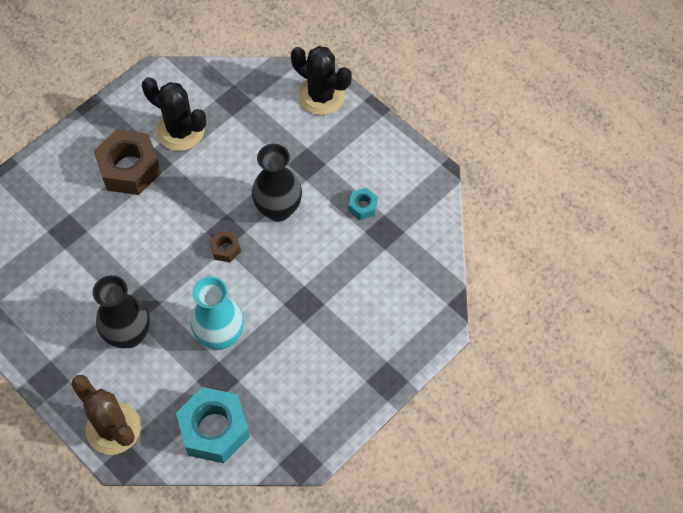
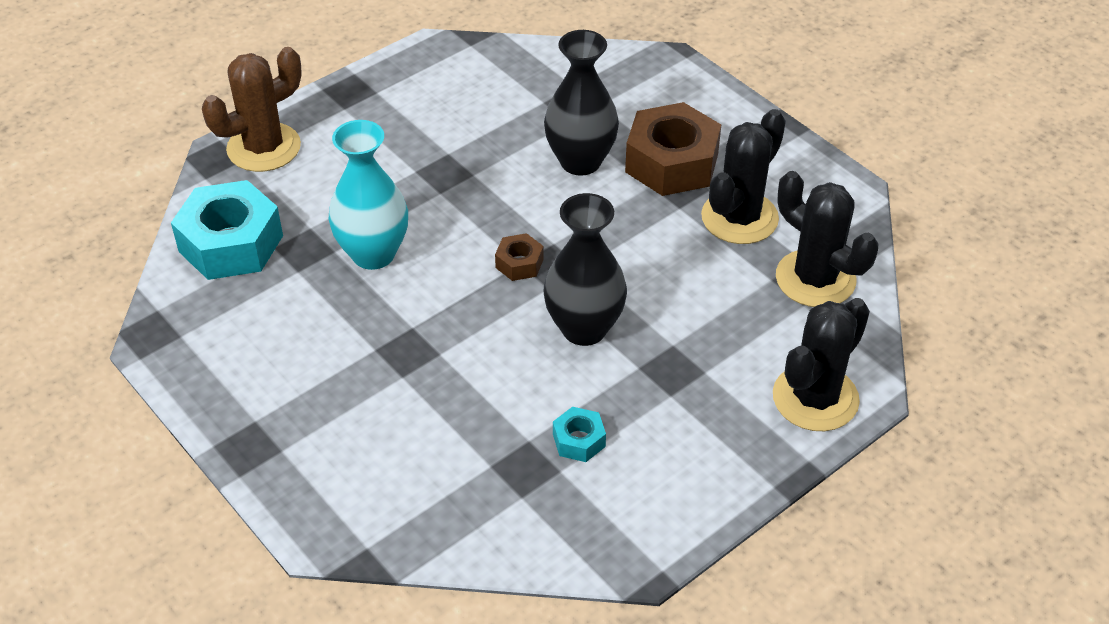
camera: 95 degrees right, 15 degrees down
(129, 335) = (397, 162): black vase -> black vase (580, 161)
(231, 94) = (815, 279): none -> black cactus

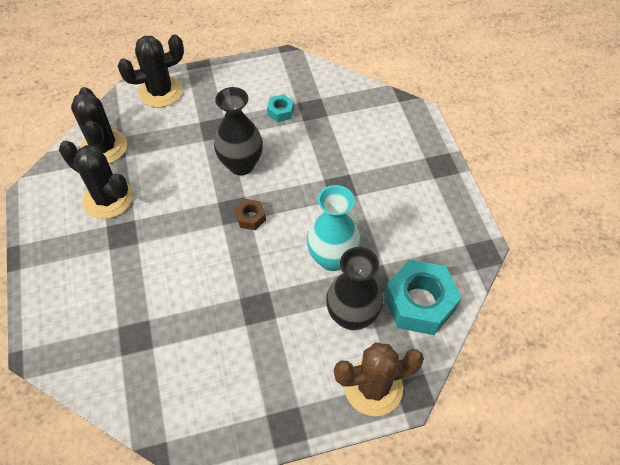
camera: 155 degrees left, 10 degrees up
(580, 161) = (166, 279): black vase -> black vase (352, 316)
(672, 163) = (112, 254): brown nut -> none
(739, 218) = (108, 199): black cactus -> black cactus turned 60 degrees clockwise

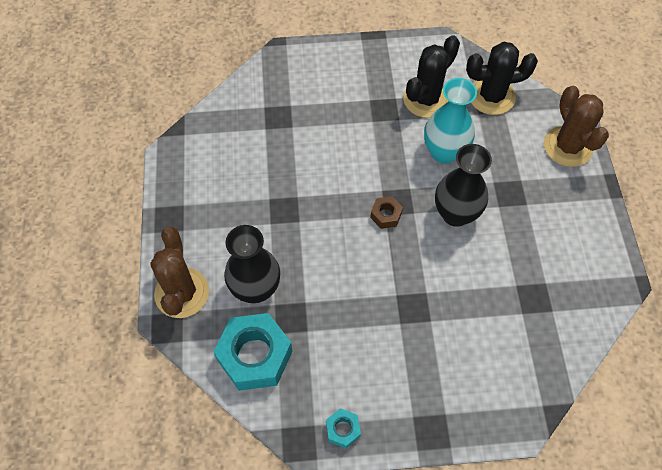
camera: 100 degrees right, 5 degrees up
(160, 92) = (568, 146): black cactus -> brown cactus
(280, 111) = (531, 262): turquoise nut -> turquoise nut (343, 429)
(332, 258) = (323, 283): turquoise vase -> turquoise vase (444, 152)

